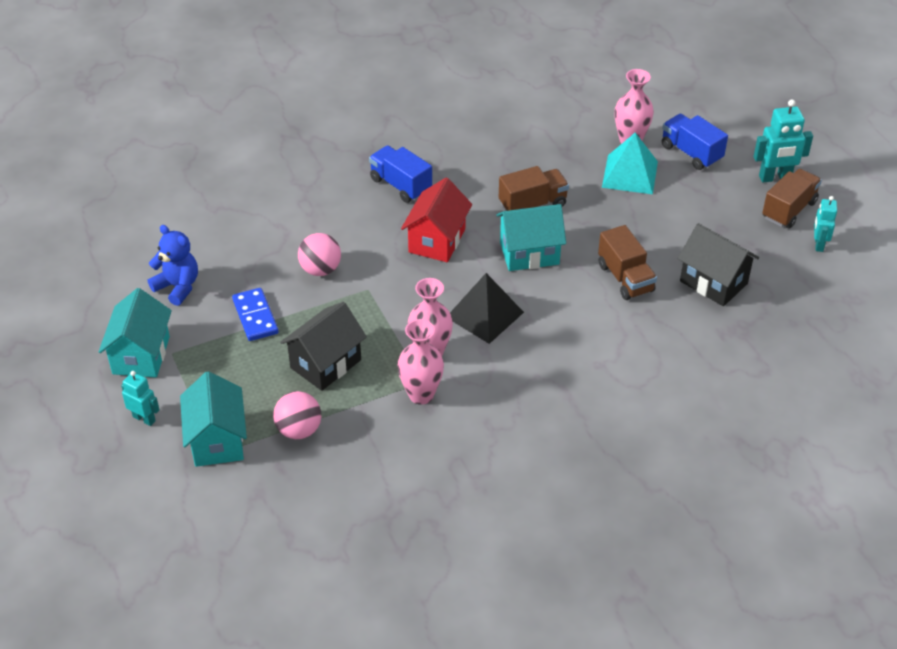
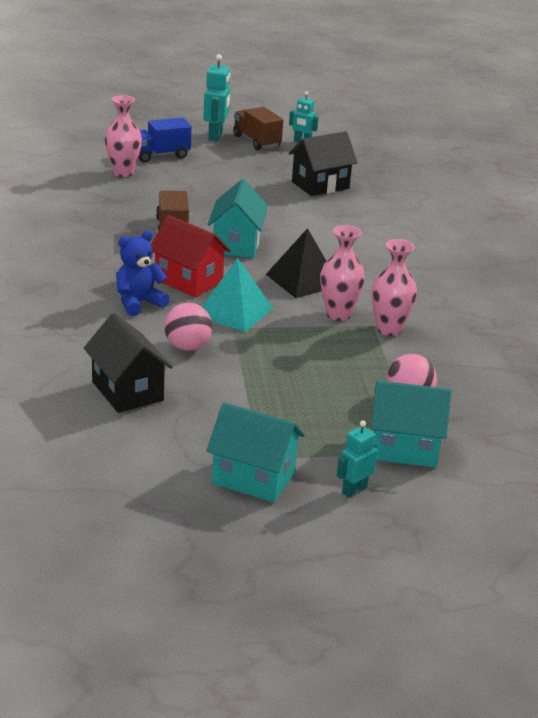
camera: 75 degrees left, 15 degrees down
(178, 287) = (155, 436): blue teddy bear -> blue teddy bear (138, 303)
(255, 316) = (234, 396): blue domino -> none
(326, 364) = (325, 369): black house -> black house (127, 391)
(400, 185) = (92, 281): blue truck -> none
(625, 278) = (294, 214): brown truck -> none
(630, 174) = (166, 183): turquoise pyramid -> turquoise pyramid (234, 311)

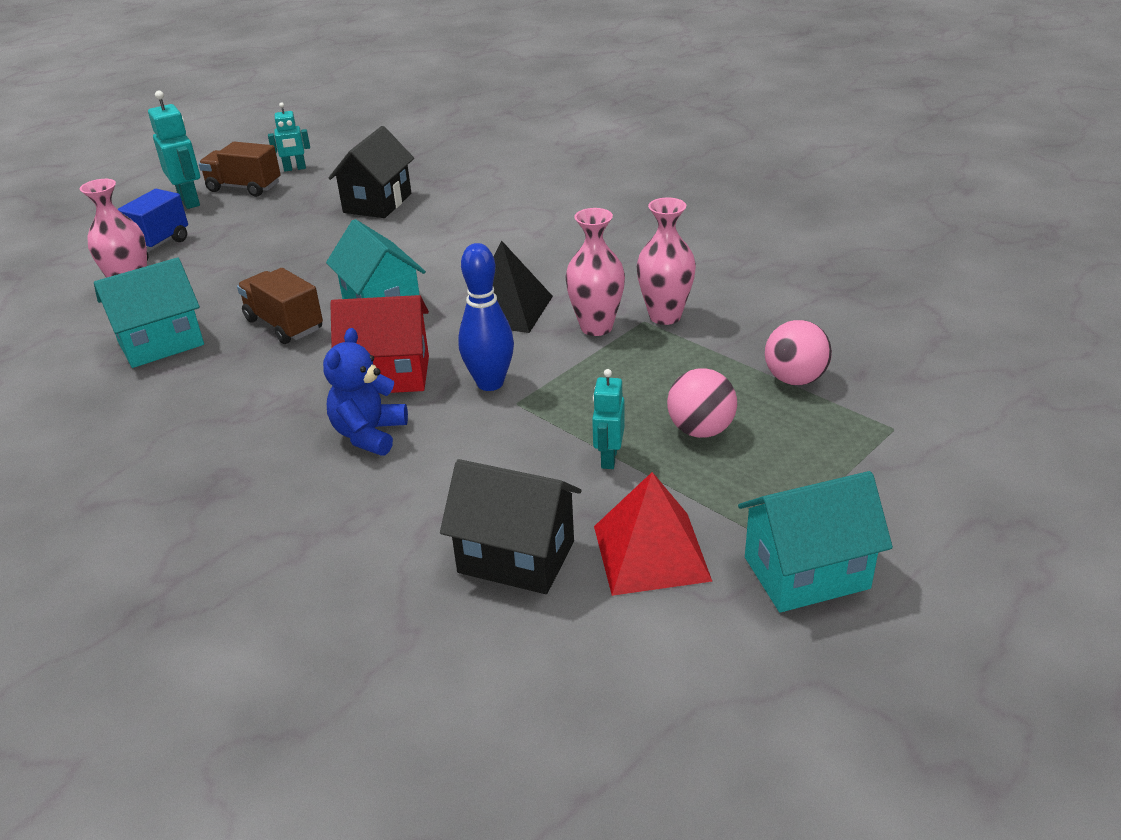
camera: 35 degrees left, 5 degrees up
(187, 346) = (501, 455): pink ball -> pink ball (700, 430)
(192, 426) = (651, 552): none -> red pyramid
(234, 311) = (490, 383): turquoise pyramid -> blue bowling pin
(354, 490) = (911, 515): turquoise robot -> turquoise robot (608, 458)
(404, 448) = (875, 435): turquoise house -> turquoise house (161, 343)

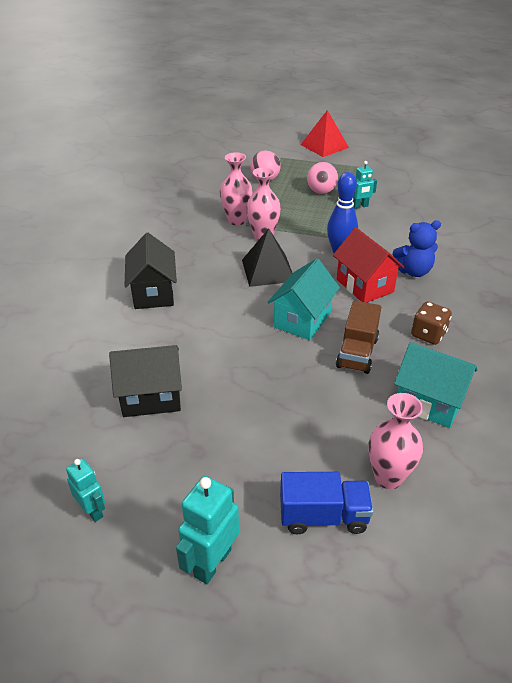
camera: 120 degrees left, 5 degrees up
(241, 388) = (428, 334): none -> brown dice
(244, 188) = (158, 529): brown truck -> none
(516, 557) = (434, 209): black house -> black house (153, 293)
(651, 552) = (400, 186): red pyramid -> red pyramid (324, 146)
(806, 573) = (376, 160): turquoise house -> none

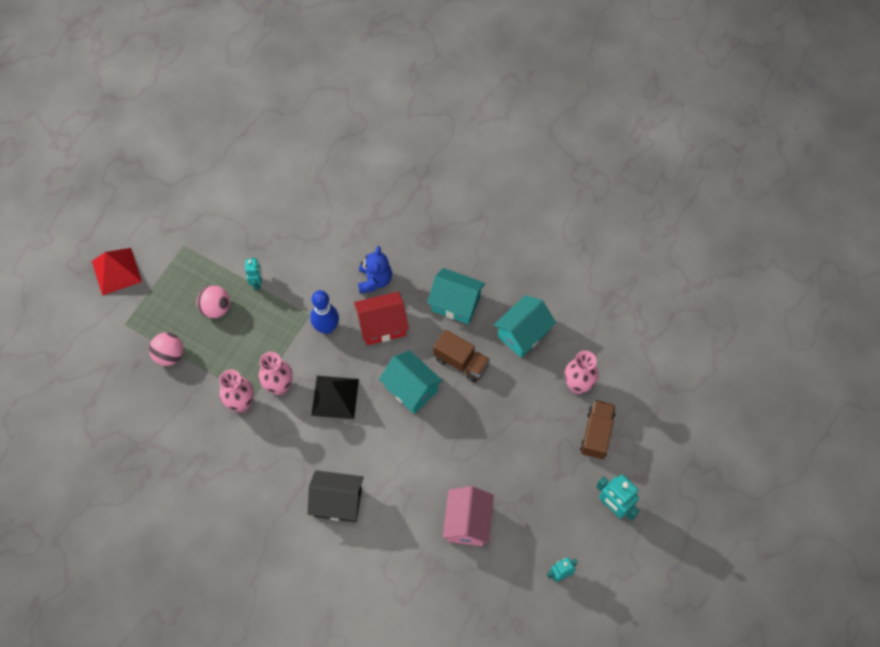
camera: 75 degrees left, 25 degrees up
(151, 397) = (467, 522): black house -> pink house
(323, 516) = (596, 433): blue truck -> brown truck
(428, 334) = (455, 304): brown dice -> turquoise house

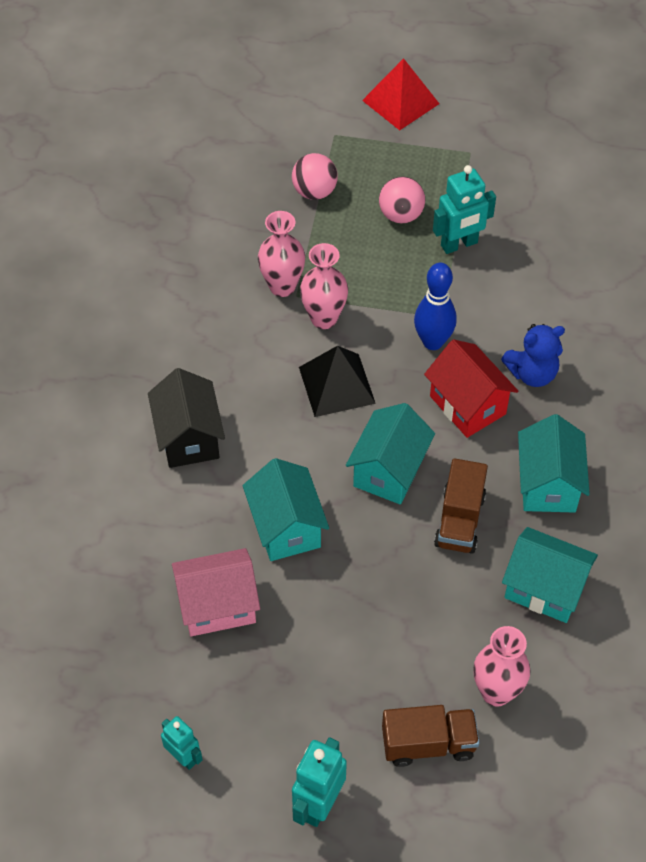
camera: 70 degrees right, 10 degrees down
(257, 282) = (459, 244): turquoise robot -> turquoise robot, size x1.58
(428, 464) = (286, 527): none -> turquoise house

